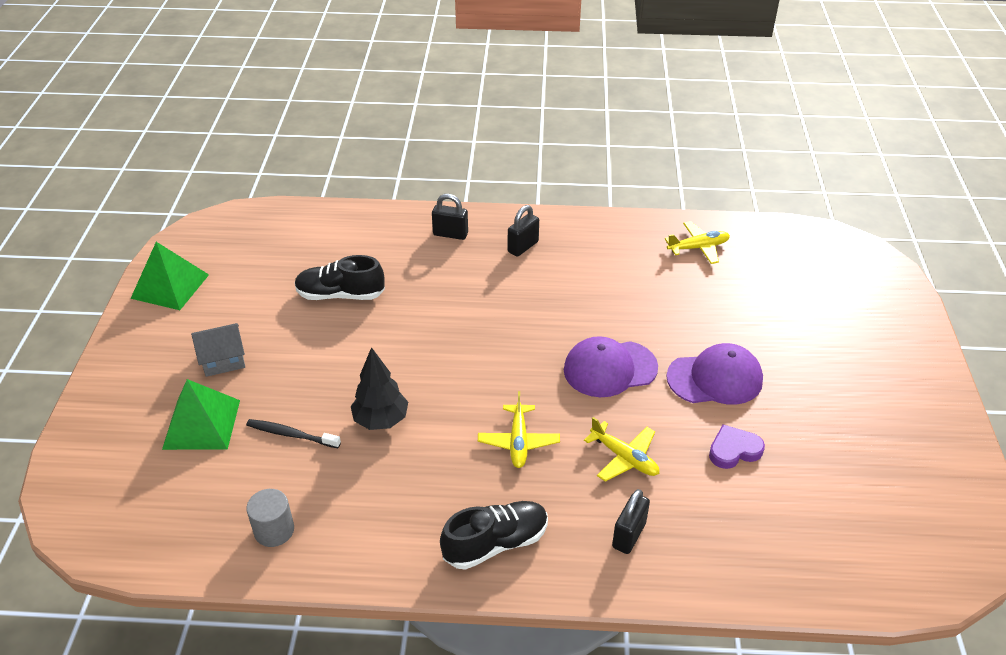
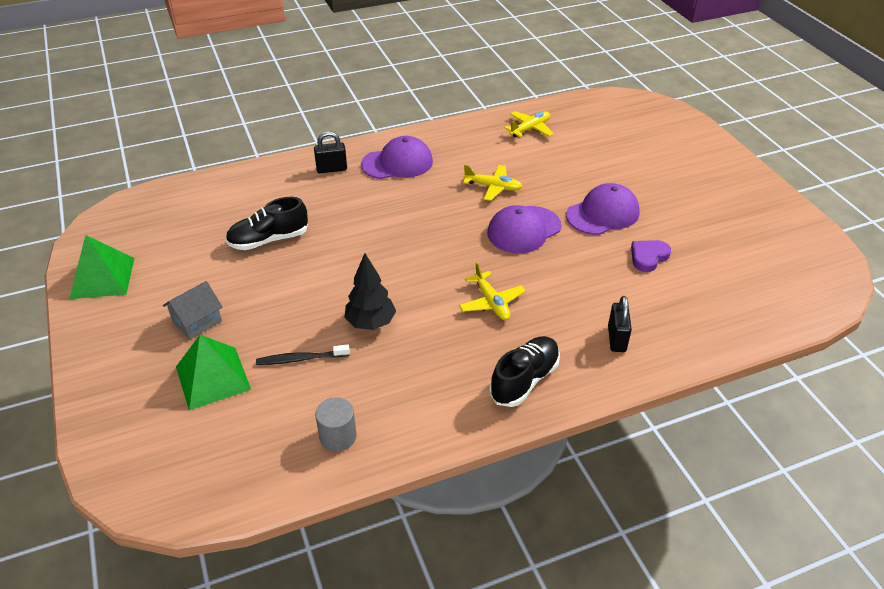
camera: 25 degrees left, 0 degrees up
(523, 247) = (397, 163): black padlock -> purple cap
(624, 458) = (577, 287): yellow plane -> yellow plane (493, 187)

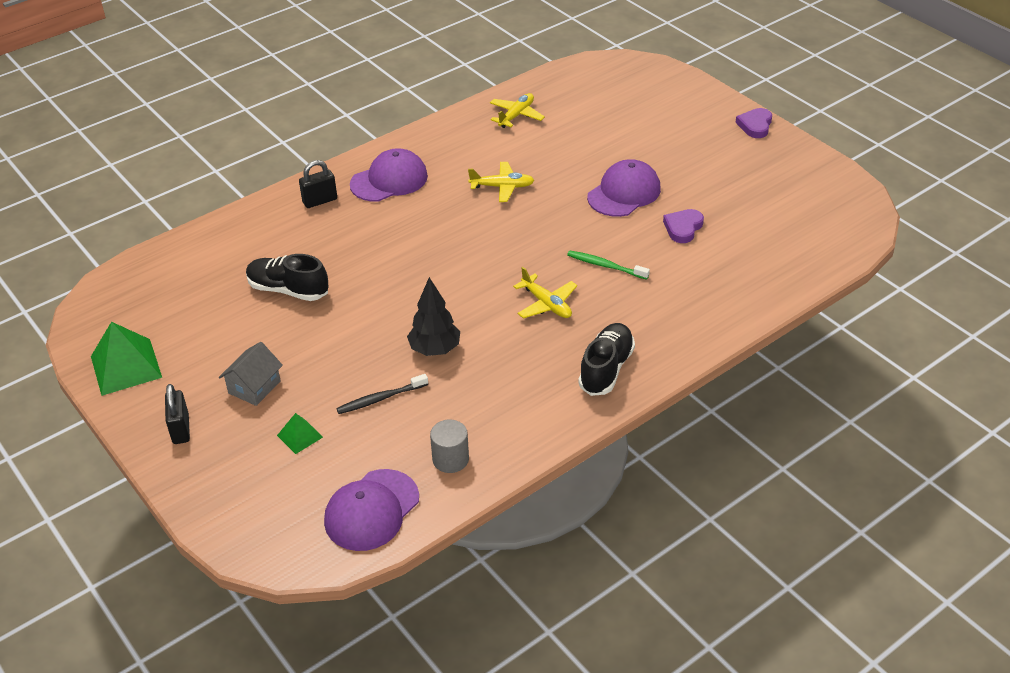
camera: 15 degrees left, 0 degrees up
(213, 378) = (300, 436): green pyramid -> green pyramid, size x0.52
(268, 240) = (288, 290): black shoe -> black shoe turned 60 degrees clockwise
(524, 230) = (551, 225): purple cap -> purple cap (371, 510)
(561, 278) = (605, 266): none -> green toothbrush
(616, 339) = (679, 312): black padlock -> black padlock (181, 429)
(749, 176) = (755, 125): none -> purple heart

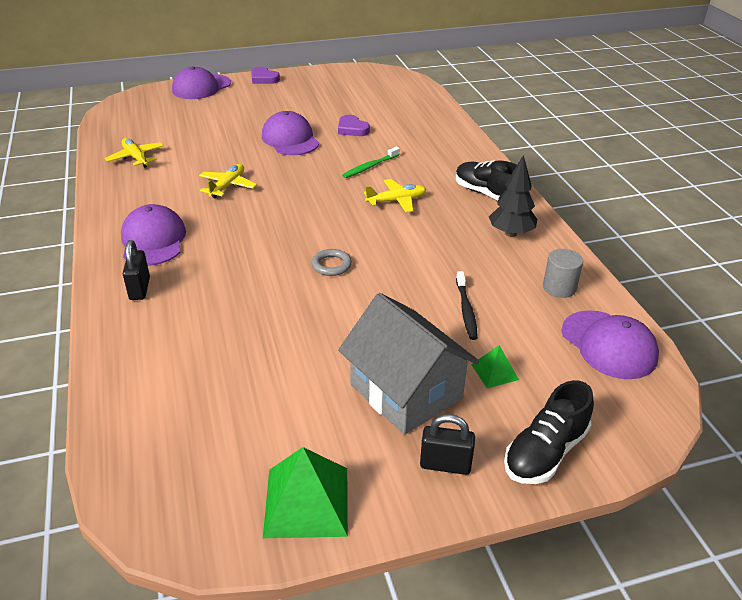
camera: 70 degrees left, 5 degrees down
(254, 387) = (406, 391): grey house -> grey house, size x1.88
(288, 290) = (267, 338): black shoe -> black shoe (545, 452)
(407, 294) = (331, 265): none -> grey ring
(435, 349) = (417, 266): black tree -> black tree (511, 233)
(695, 94) = (201, 87): none -> purple cap

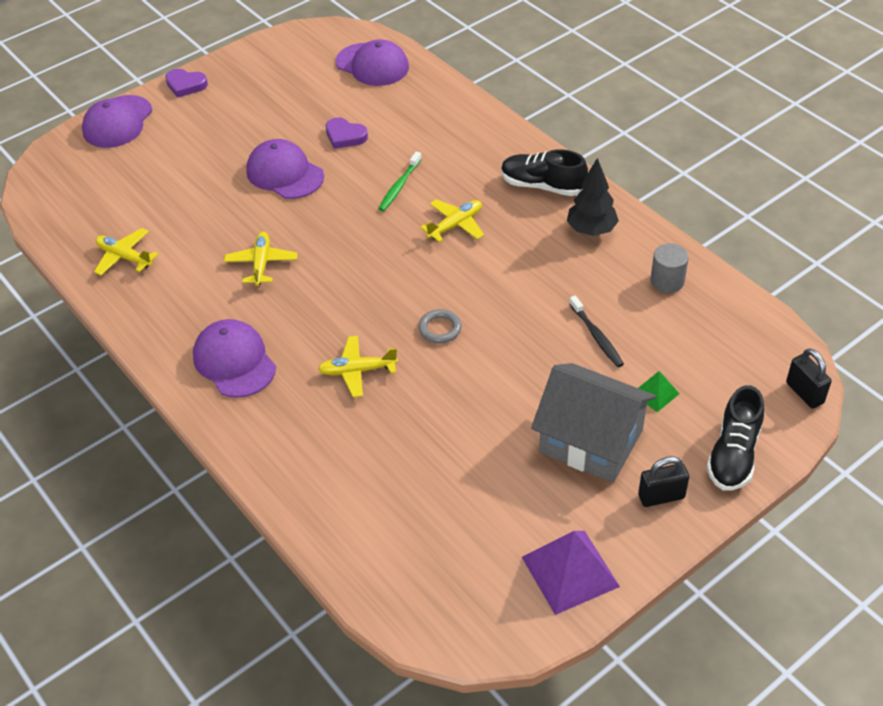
camera: 20 degrees left, 10 degrees up
(140, 289) = (267, 424): black padlock -> black padlock (804, 393)
(241, 274) = (357, 371): none -> yellow plane
(306, 501) = (570, 571): green pyramid -> purple pyramid
(608, 344) = (737, 329): purple cap -> purple cap (372, 65)

